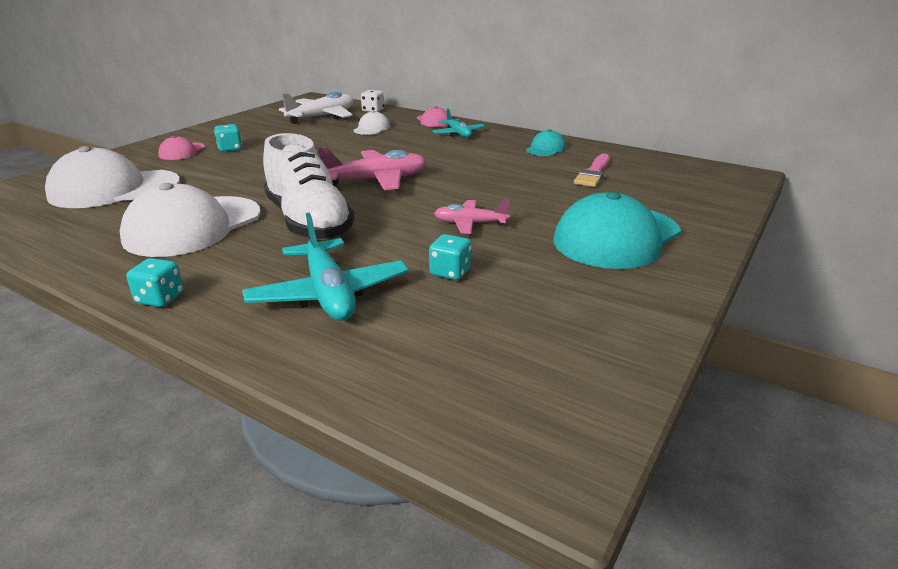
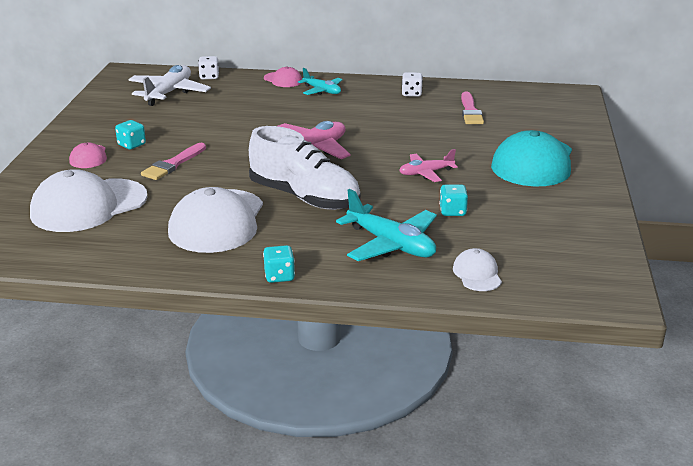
camera: 25 degrees left, 0 degrees up
(238, 169) = (173, 164): none -> pink brush
(372, 128) = (236, 98): white cap -> white cap (477, 274)
(546, 148) = (411, 94): turquoise cap -> white dice

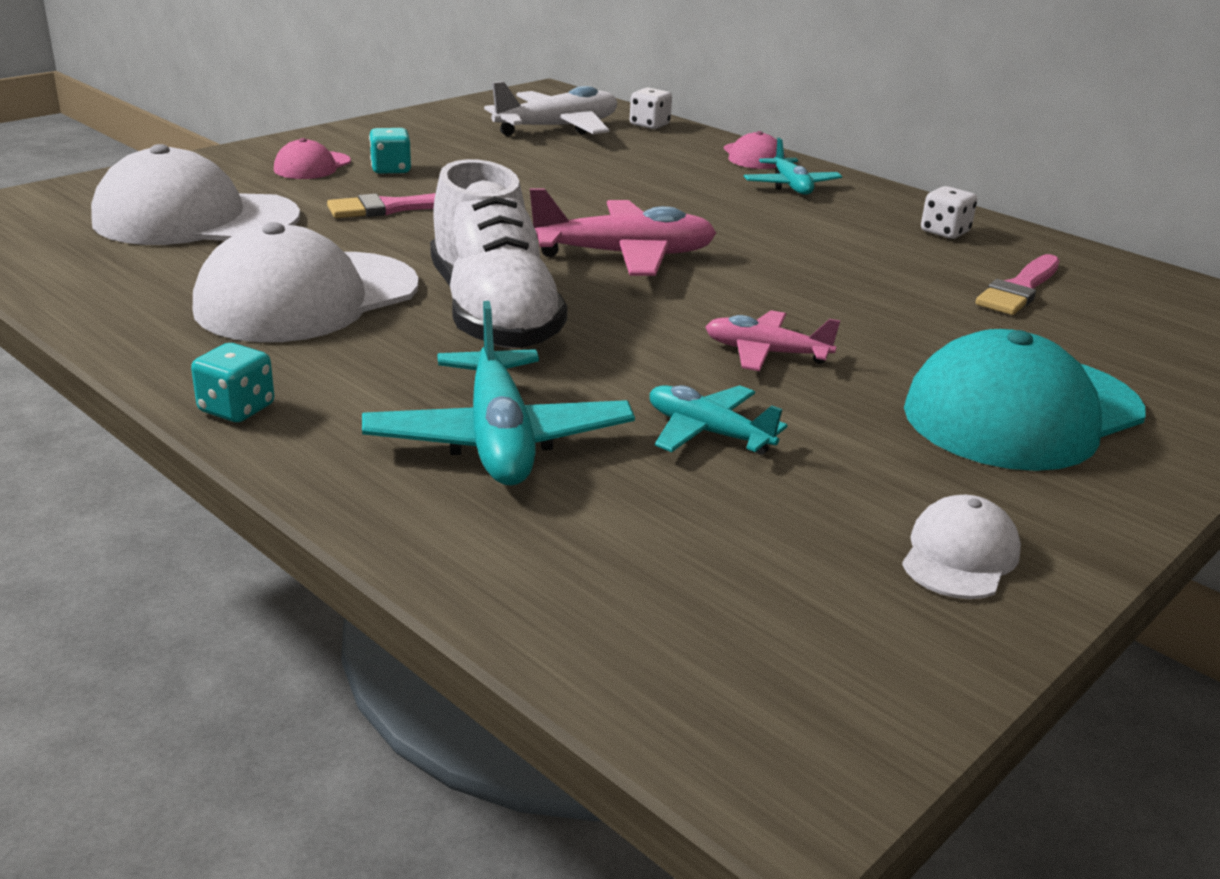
camera: 35 degrees right, 0 degrees up
(452, 211) = (708, 432): turquoise dice -> turquoise plane
(477, 274) = (563, 562): white cap -> white cap (960, 555)

